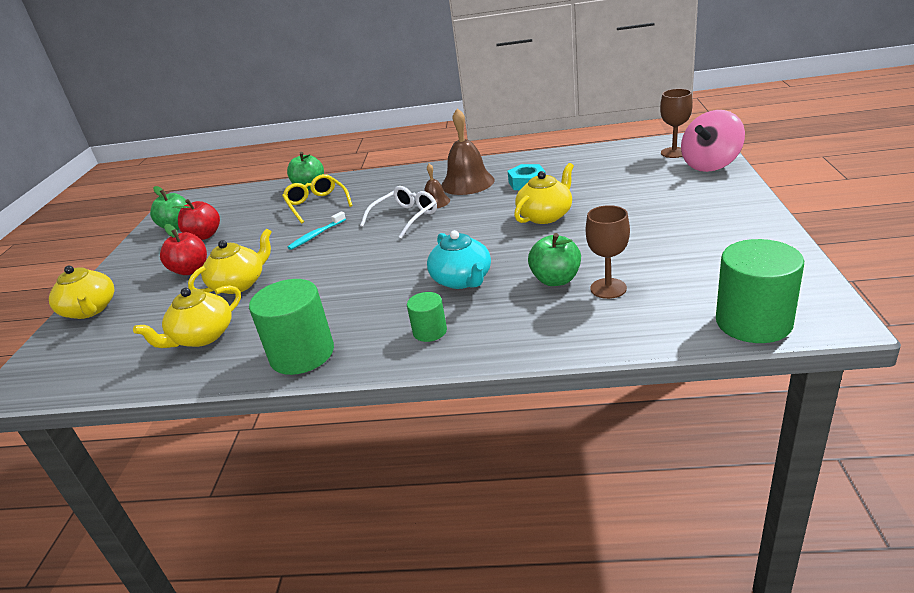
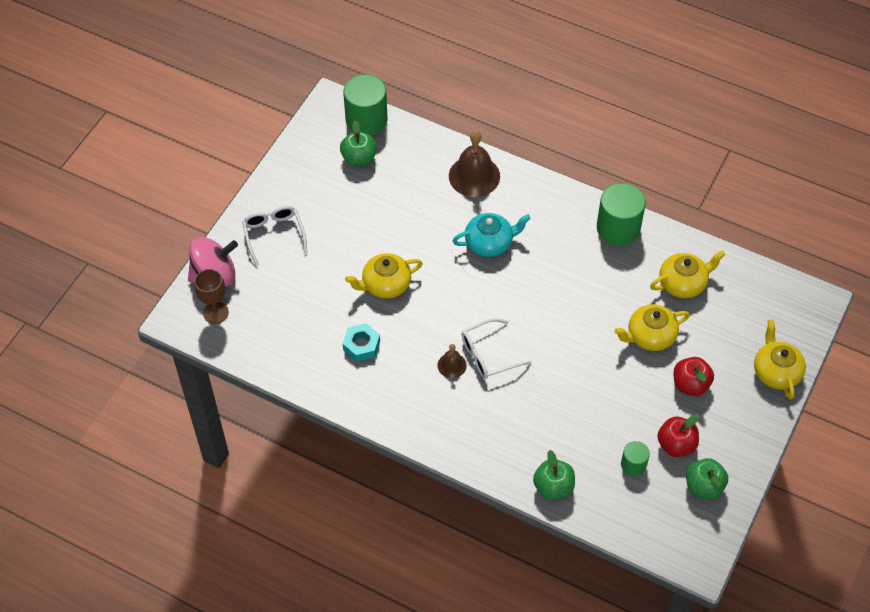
camera: 160 degrees left, 25 degrees up
(316, 235) = (572, 374): turquoise toothbrush -> none
(317, 204) = (556, 437): yellow glasses -> none
(430, 331) = (534, 205): green cylinder -> green cylinder (633, 464)
(462, 280) = (489, 243): turquoise teapot -> turquoise teapot turned 75 degrees clockwise
(467, 183) = (407, 382): brown bell -> brown bell (474, 176)
(555, 280) = (433, 208): green apple -> green apple (359, 158)
(608, 288) = (411, 183): brown goblet -> none
(699, 200) = (274, 235): none -> white glasses

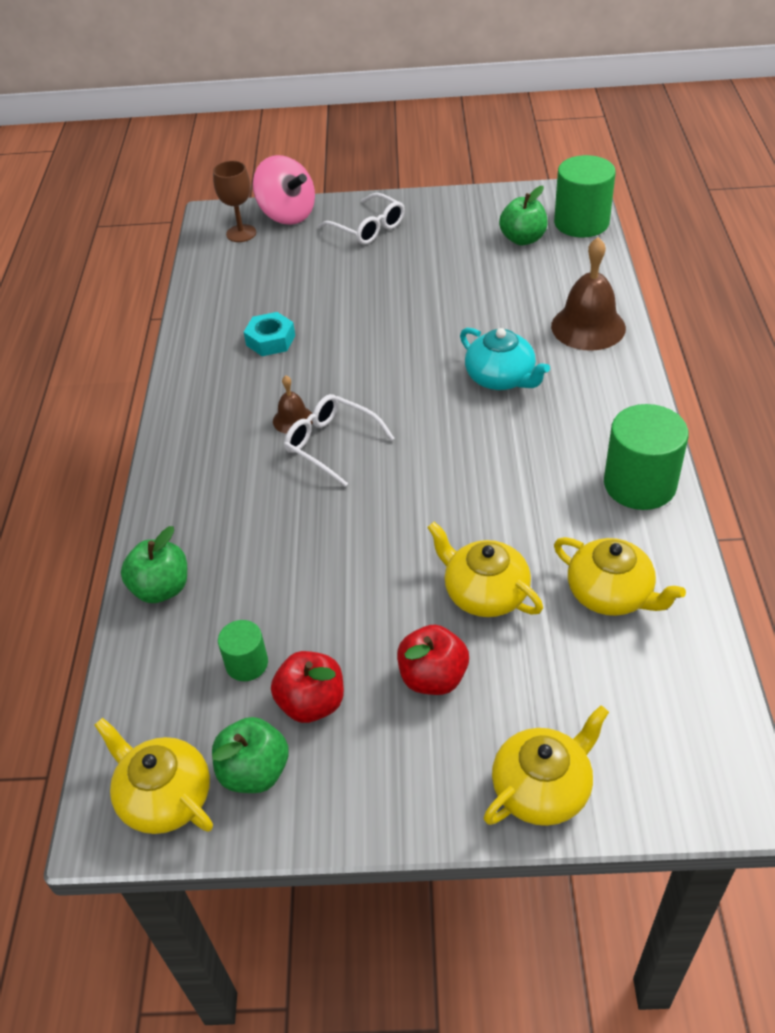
camera: 65 degrees right, 10 degrees down
(274, 235) = (368, 228): white glasses -> white glasses turned 90 degrees clockwise
(385, 284) = (368, 324): yellow teapot -> yellow teapot (164, 797)

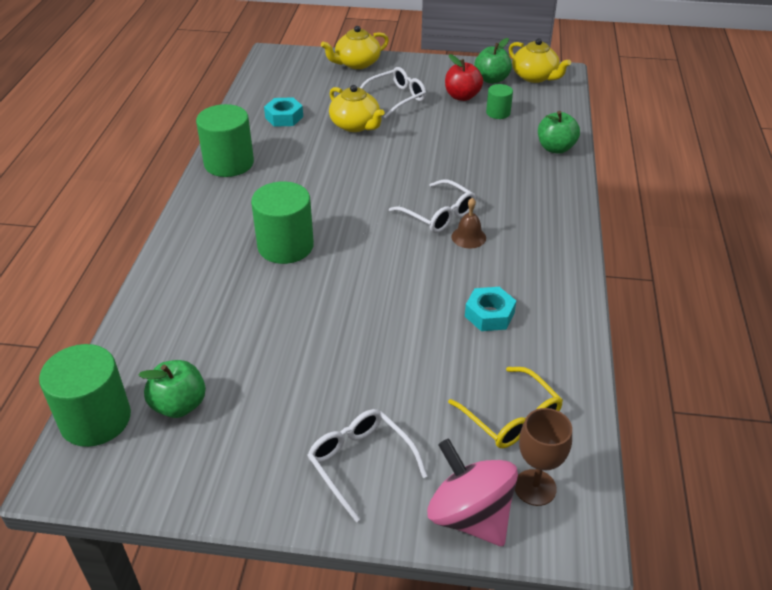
camera: 175 degrees left, 5 degrees down
(255, 268) = (511, 417): none -> yellow glasses
(433, 677) = (396, 98): red apple -> white glasses
(501, 378) = (285, 246): turquoise teapot -> green cylinder
(588, 327) = (183, 281): brown bell -> none
(610, 594) = (284, 117): yellow teapot -> turquoise nut

